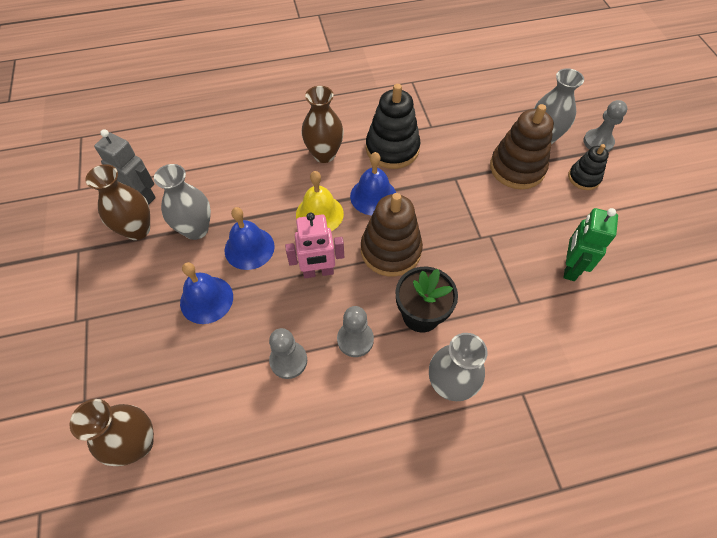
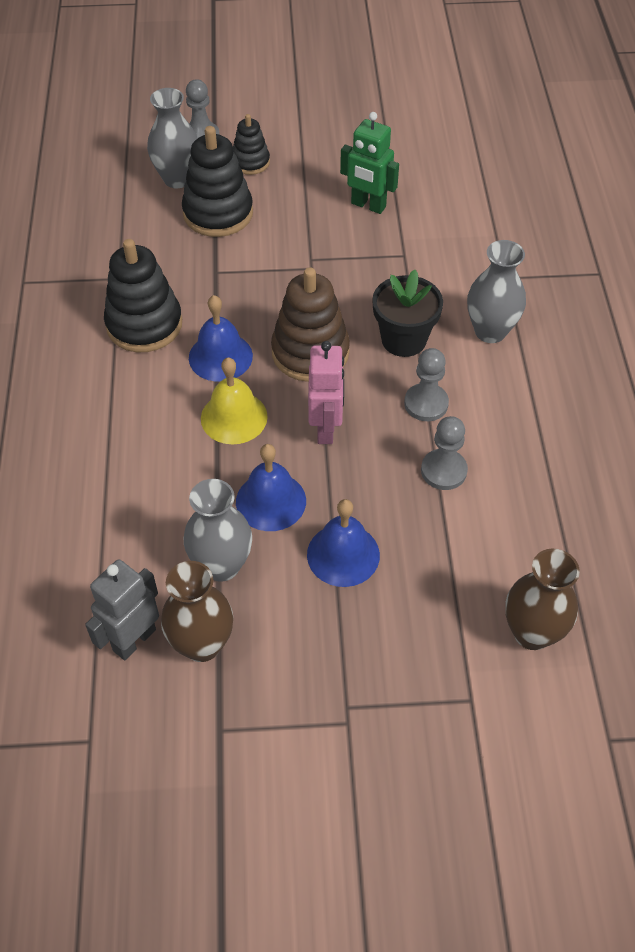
camera: 80 degrees left, 5 degrees down
(324, 154) = (128, 400): brown vase -> none
(517, 168) = (218, 213): brown stacking toy -> black stacking toy

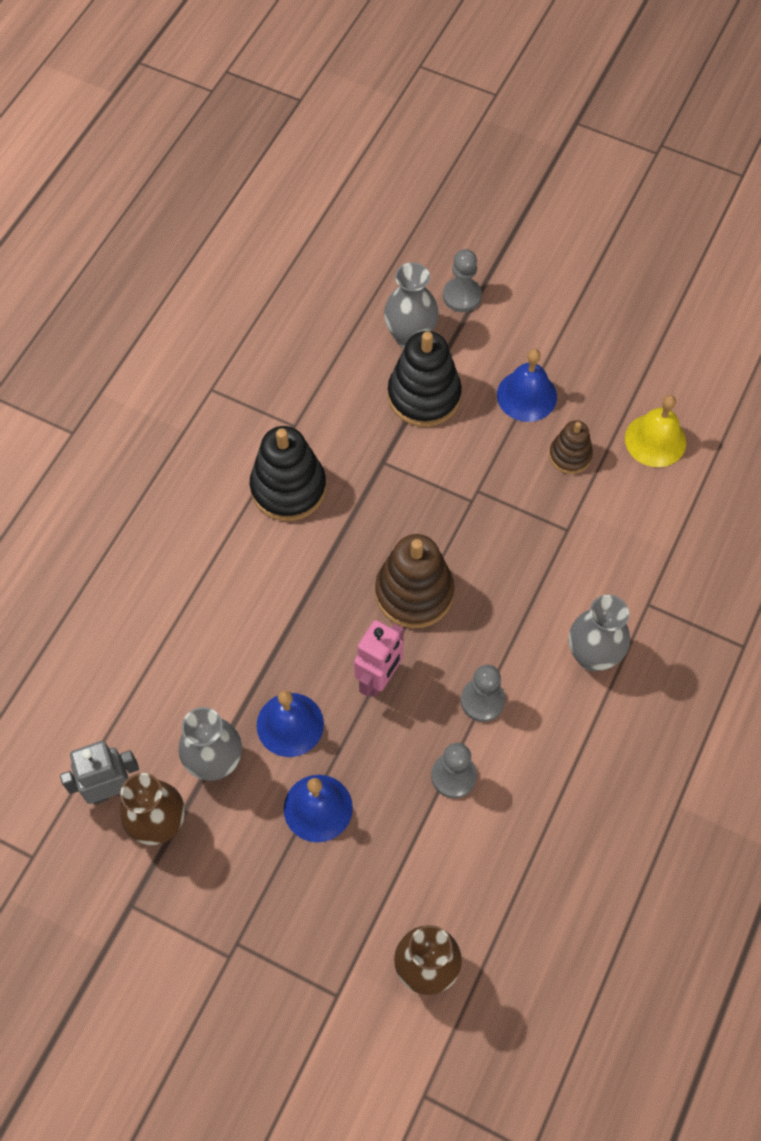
camera: 30 degrees right, 10 degrees up
(220, 356) = (334, 556): blue bell -> blue bell (526, 395)
(234, 417) = (308, 625): yellow bell -> yellow bell (655, 440)
(250, 162) = (490, 349): black stacking toy -> none
(368, 205) = (570, 455): green robot -> brown stacking toy
(404, 339) = (506, 623): black flower pot -> none

